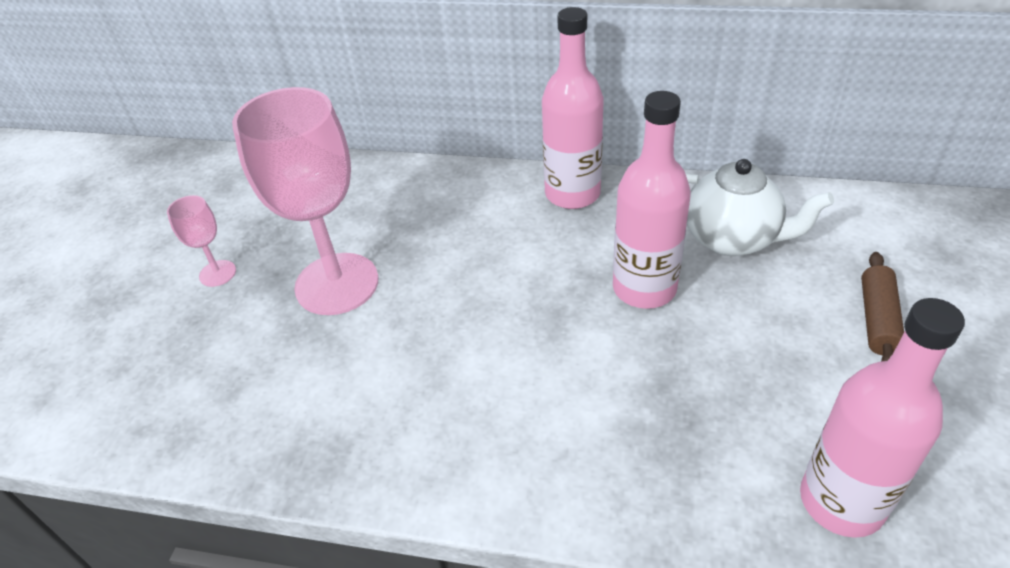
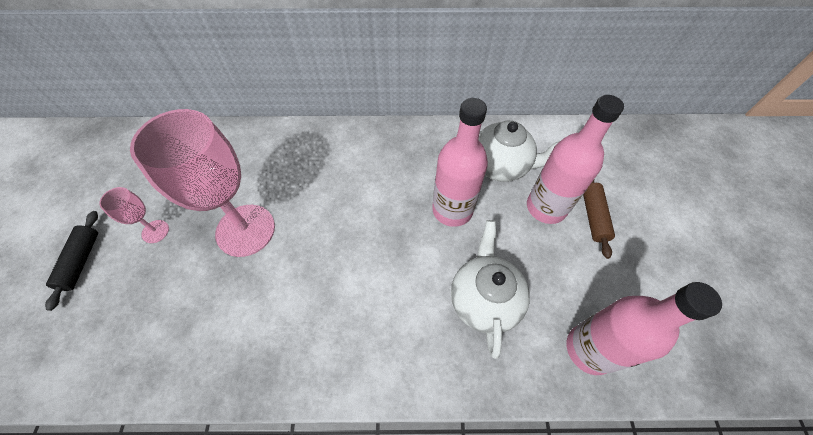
camera: 15 degrees left, 15 degrees up
(117, 298) = (81, 261): none -> black rolling pin
(572, 194) = (395, 141): pink bottle -> pink bottle (546, 207)
(674, 411) = (484, 300): none -> white teapot

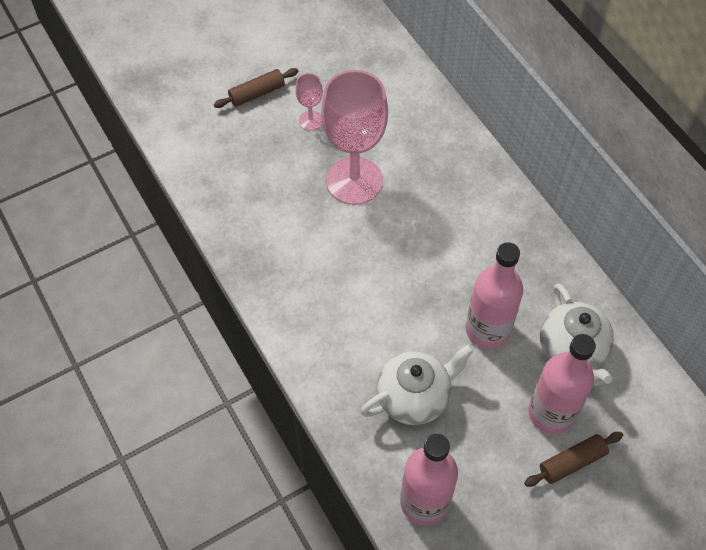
camera: 60 degrees right, 0 degrees up
(81, 261) = (257, 93): black rolling pin -> brown rolling pin

